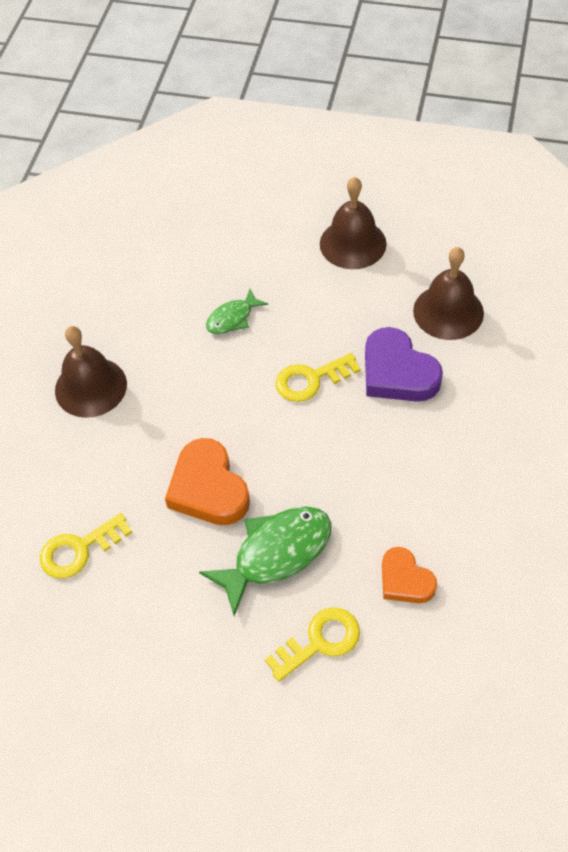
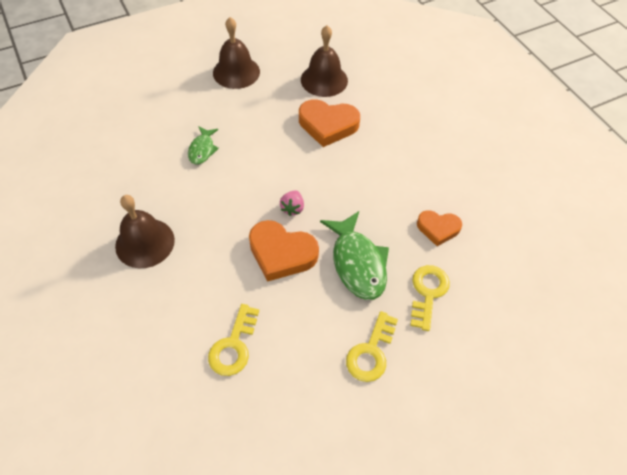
camera: 45 degrees left, 0 degrees up
(265, 446) = (292, 208): none -> pink strawberry
(276, 554) = (357, 263): green fish -> green fish turned 150 degrees clockwise
(311, 380) = (283, 156): yellow key -> yellow key (371, 352)
(397, 372) = (328, 125): purple heart -> orange heart

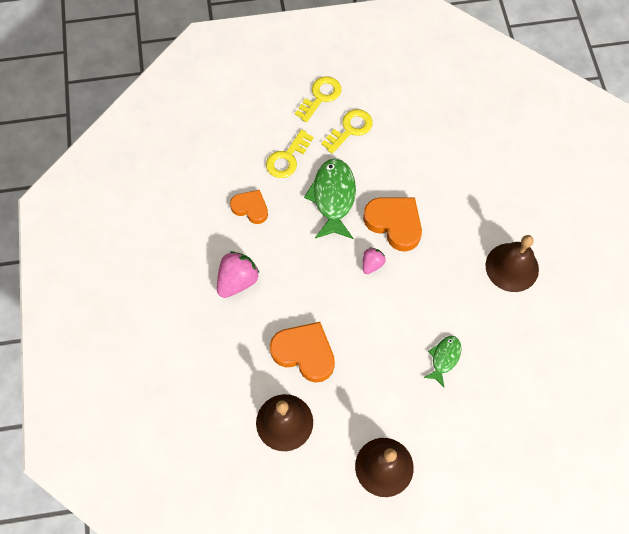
camera: 160 degrees left, 10 degrees up
(234, 345) = (451, 161): yellow key -> yellow key (320, 96)
(414, 162) = (237, 281): none -> pink strawberry

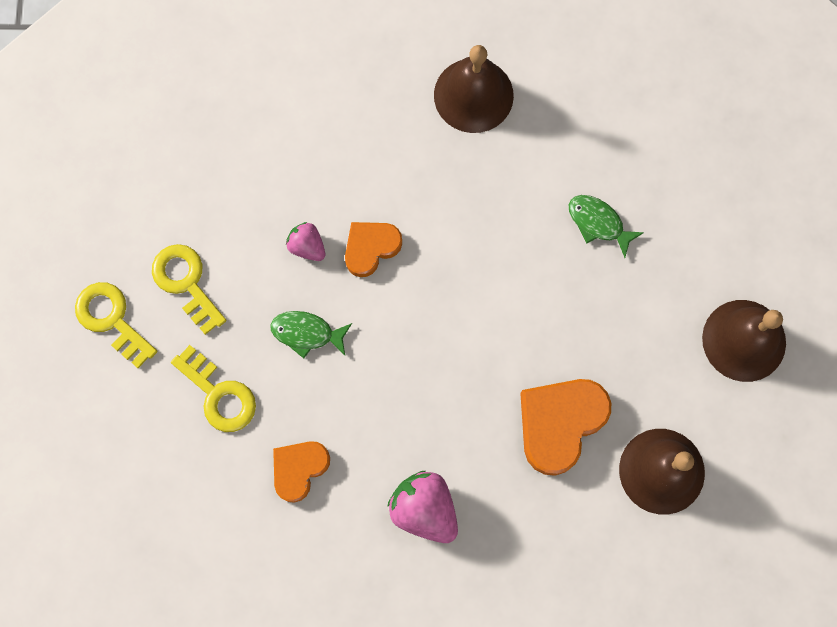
camera: 80 degrees left, 10 degrees up
(333, 197) = (307, 333): green fish -> green fish, size x0.56
(372, 264) = (433, 295): pink strawberry -> pink strawberry (307, 246)
(394, 223) = (371, 248): orange heart -> orange heart, size x0.63

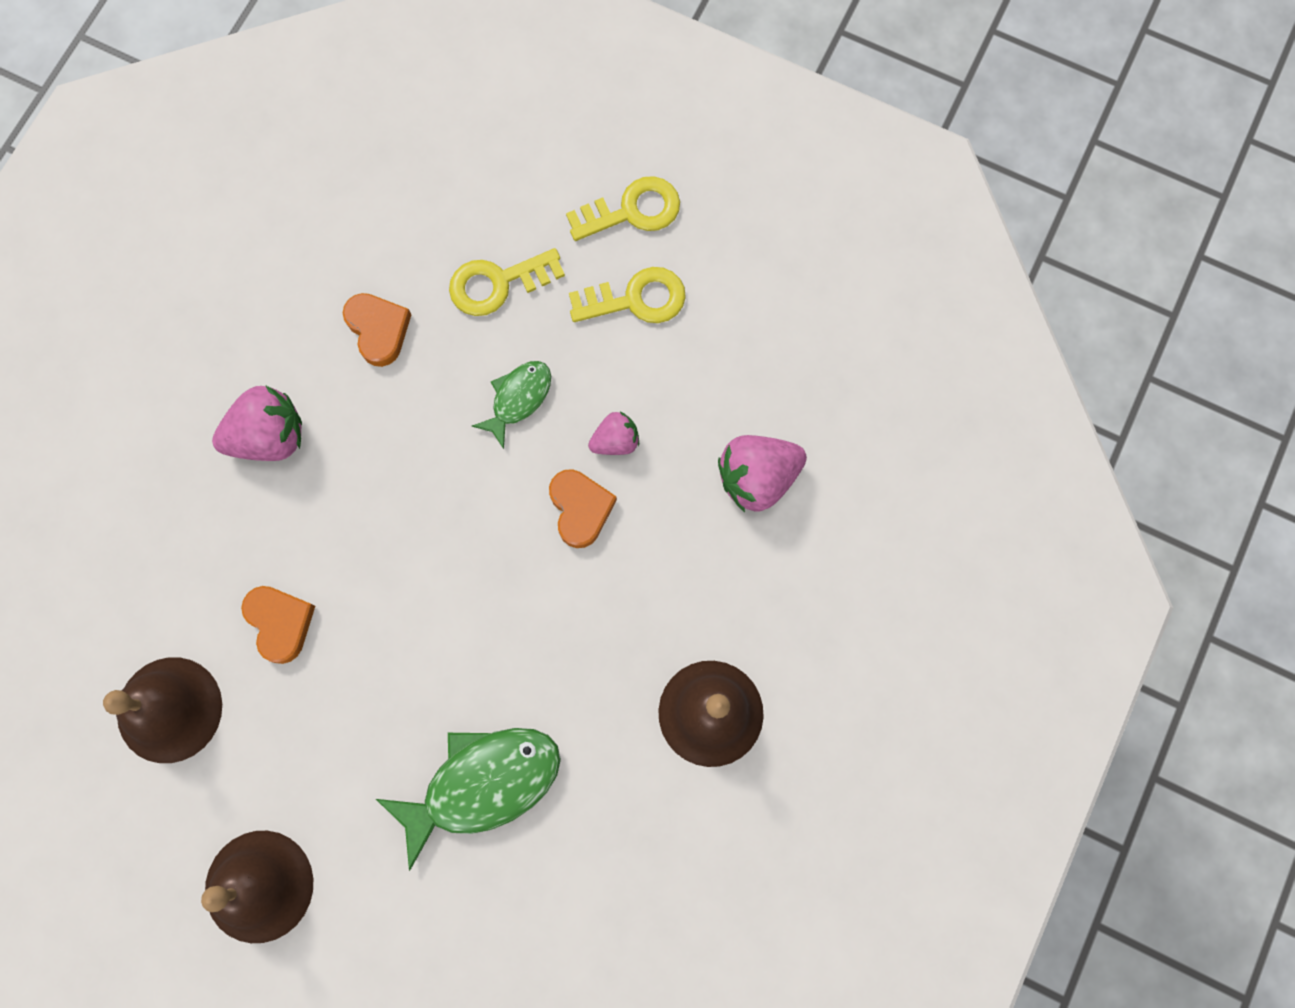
camera: 115 degrees right, 0 degrees up
(289, 135) = (757, 478): none -> pink strawberry
(560, 423) = (280, 623): orange heart -> orange heart, size x0.63
(598, 223) = (482, 784): green fish -> green fish, size x1.80

